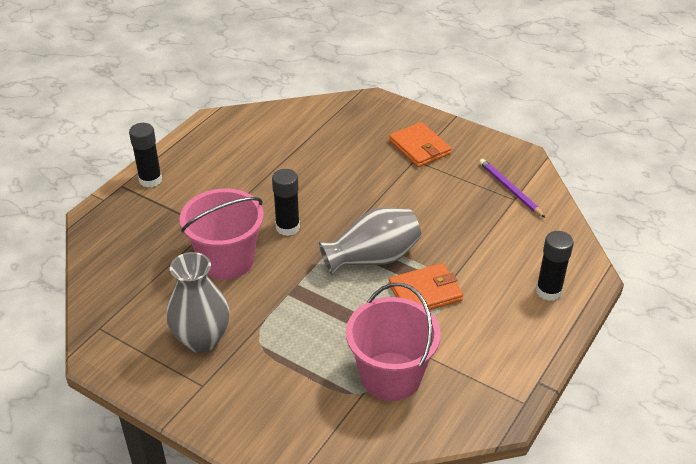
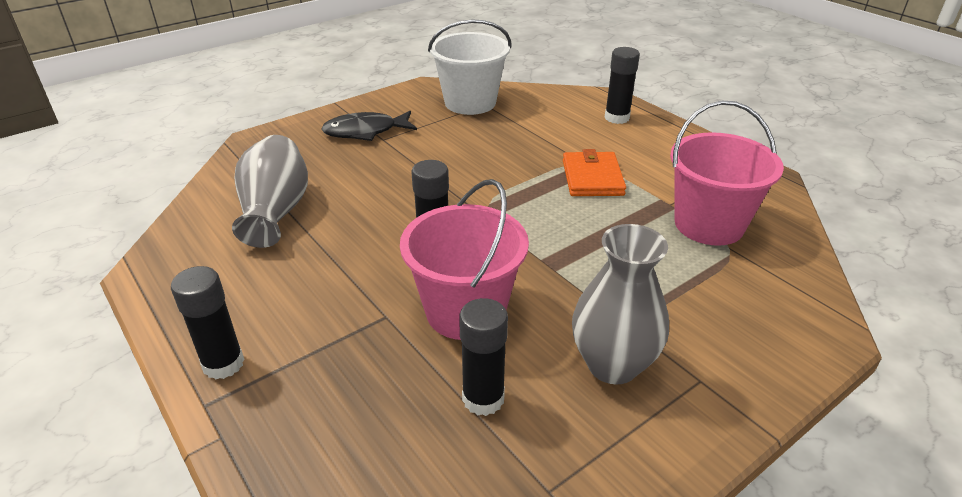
camera: 70 degrees left, 5 degrees down
(156, 287) = (483, 398): none -> black glue stick
(373, 258) = (524, 197): grey vase -> grey vase (275, 212)
(419, 147) = (365, 132): orange wallet -> black fish
(510, 189) = (470, 103): purple pencil -> white bucket

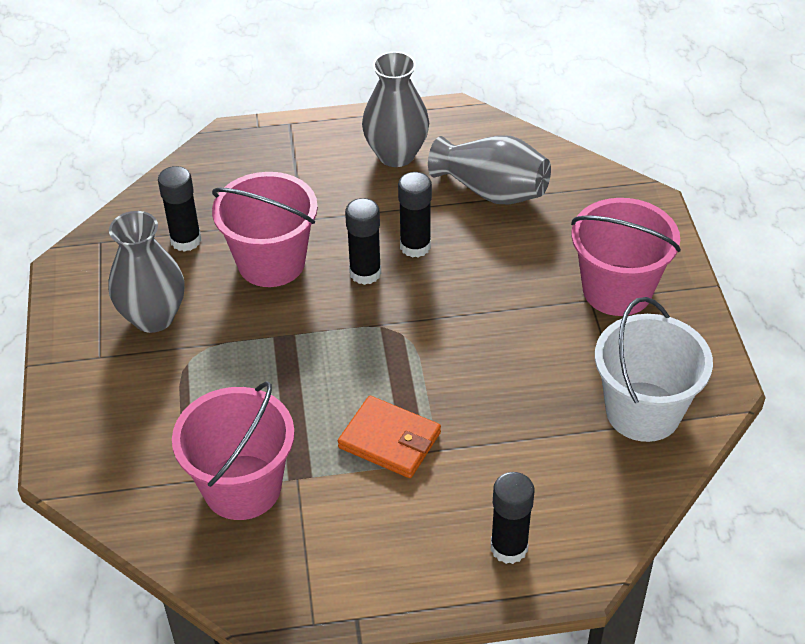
camera: 120 degrees right, 10 degrees up
(223, 364) = (319, 135): black glue stick -> black glue stick (415, 246)
(241, 287) = (396, 155): none -> grey vase
(365, 132) = (617, 290): black fish -> pink bucket

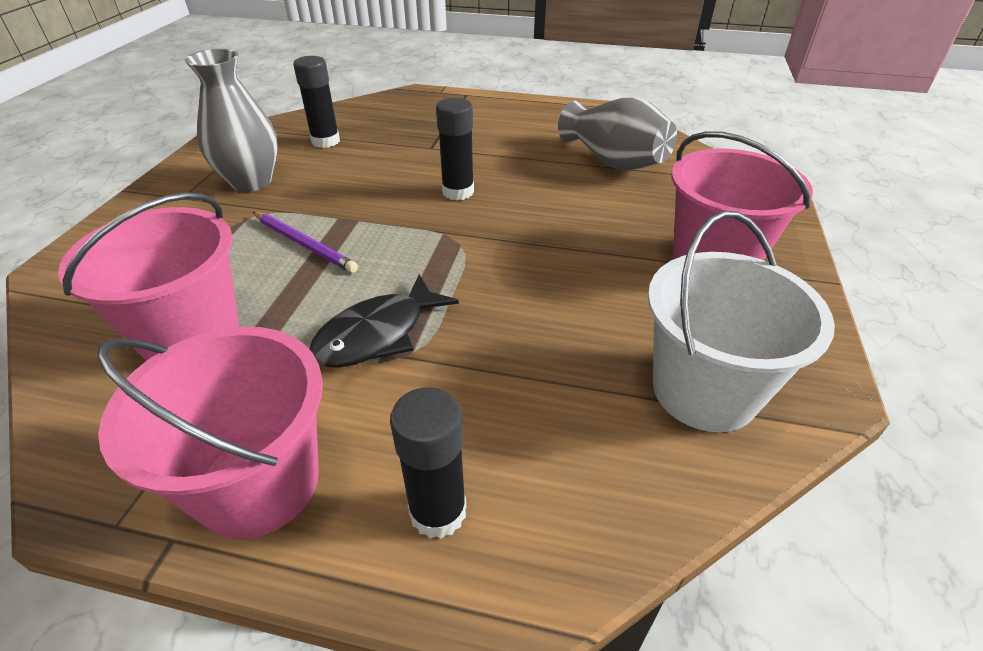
camera: 20 degrees right, 5 degrees down
(265, 374) = (304, 244): none -> purple pencil
(271, 262) = (381, 168): pink bucket -> pink bucket (258, 483)
(389, 440) = (377, 334): orange wallet -> black fish
(396, 155) = (540, 125): grey vase -> none
(415, 246) = (517, 183): black glue stick -> none

